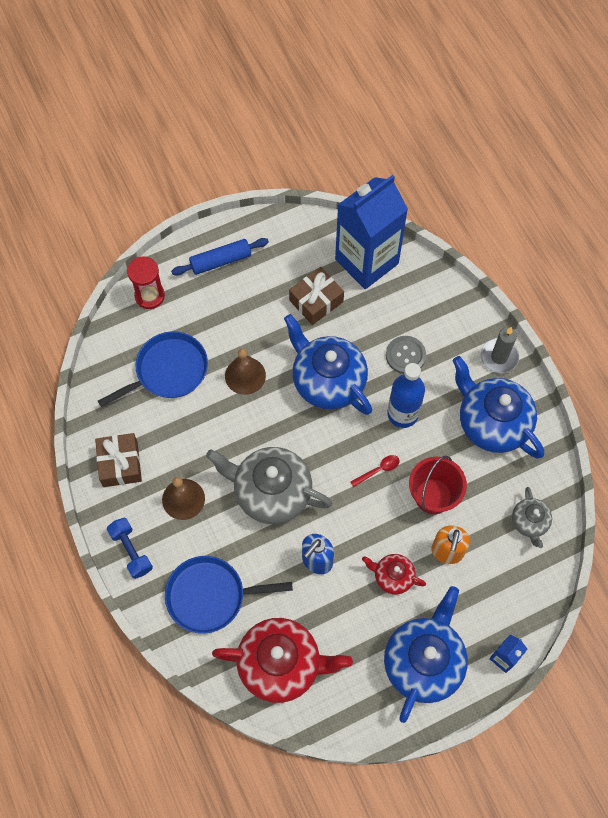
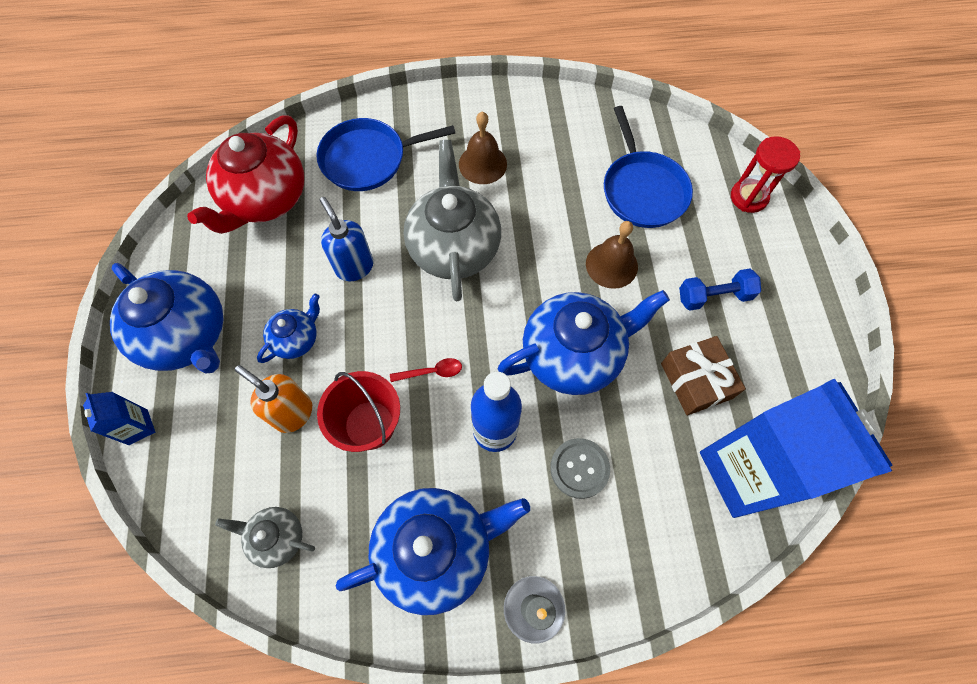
camera: 110 degrees right, 0 degrees up
(120, 464) = (545, 120): brown gift -> none
(131, 551) = (447, 107): blue dumbbell -> blue dumbbell (714, 296)
(210, 596) = (368, 159): blue pan -> blue pan turned 120 degrees counterclockwise
(220, 261) = (784, 285): blue rolling pin -> none
(271, 492) = (454, 247): grey teapot -> grey teapot turned 45 degrees counterclockwise
(378, 470) = (431, 372): red spoon -> red spoon turned 90 degrees counterclockwise
(392, 576) = (296, 339): red teapot -> blue teapot

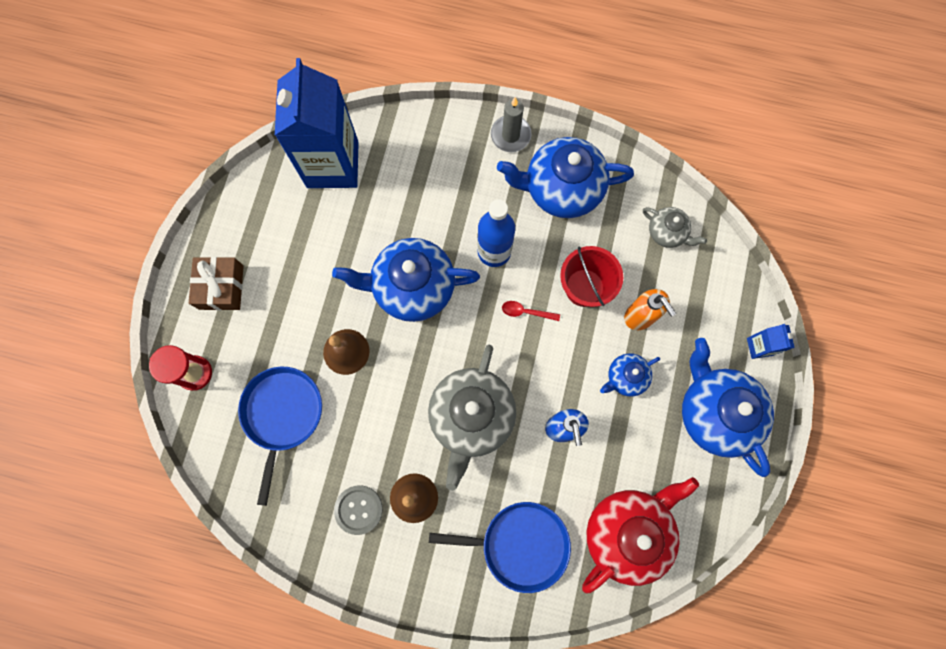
camera: 160 degrees left, 10 degrees up
(579, 468) = (445, 205): grey button -> grey button (358, 509)
(696, 381) = (331, 235): brown gift -> brown gift (221, 287)
(714, 296) = (279, 295): blue dumbbell -> none

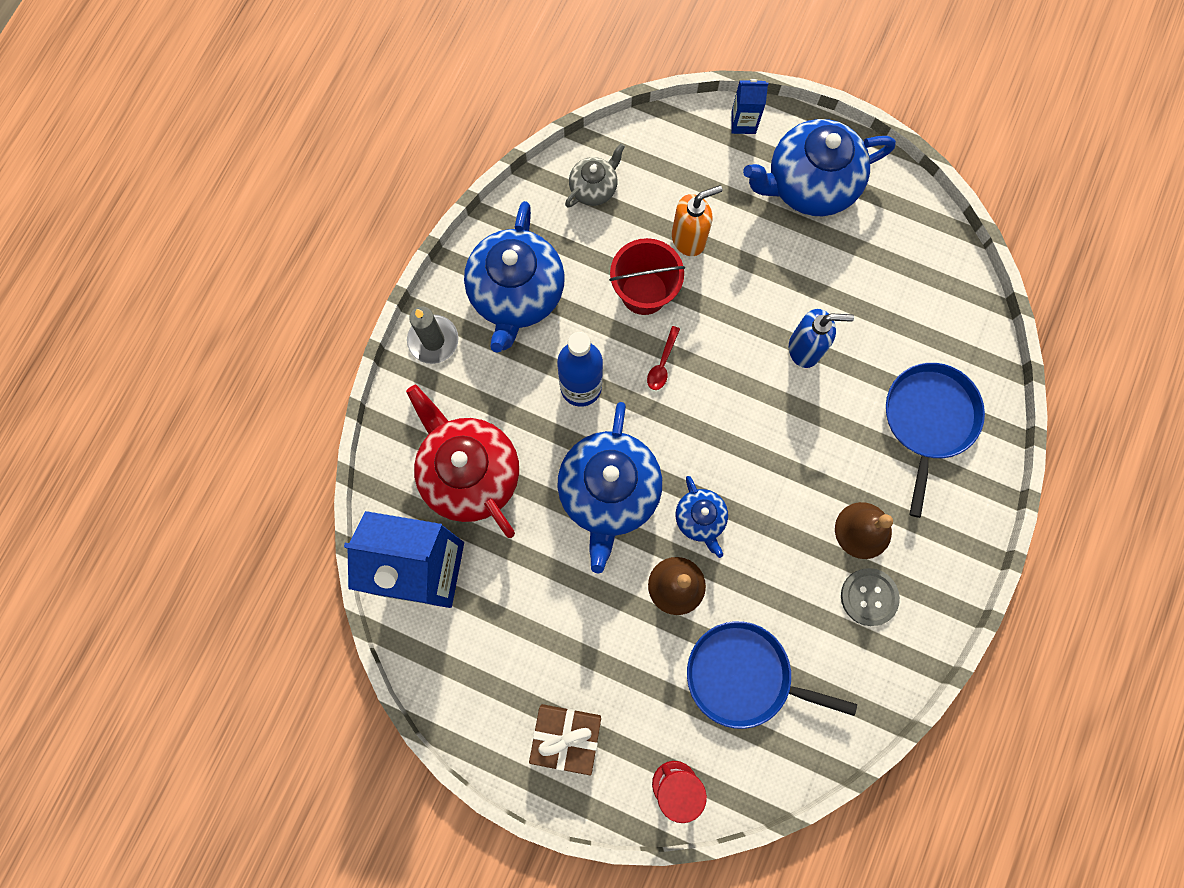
camera: 80 degrees left, 0 degrees up
(471, 417) = (778, 448): grey teapot -> none
(625, 377) = (756, 269): blue teapot -> blue teapot (700, 519)
(627, 531) = (926, 303): red teapot -> red teapot (469, 473)

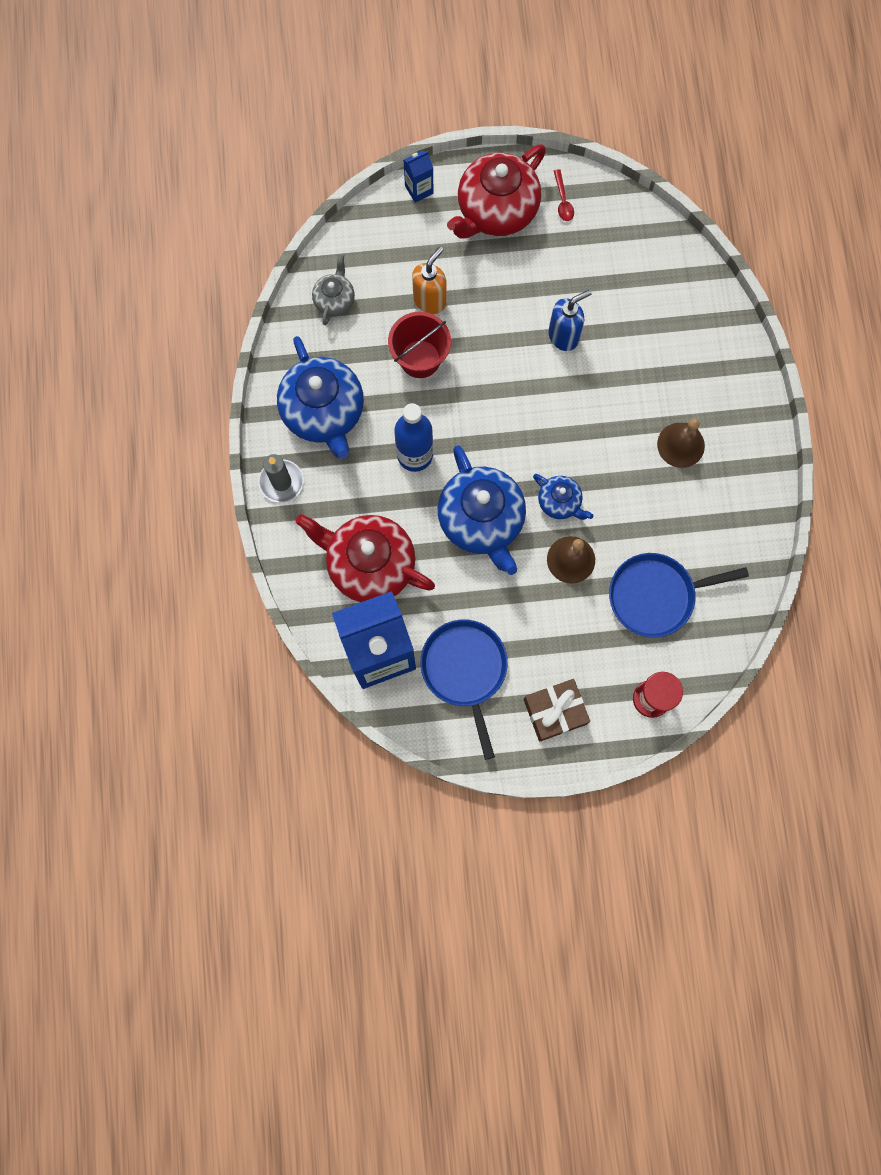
camera: 30 degrees left, 0 degrees up
(662, 364) = (465, 404): red spoon -> red spoon (563, 201)
(809, 185) = (496, 211): blue teapot -> red teapot
(869, 597) = (712, 490): grey button -> none
(928, 419) = (682, 339): blue pan -> blue pan (465, 670)

